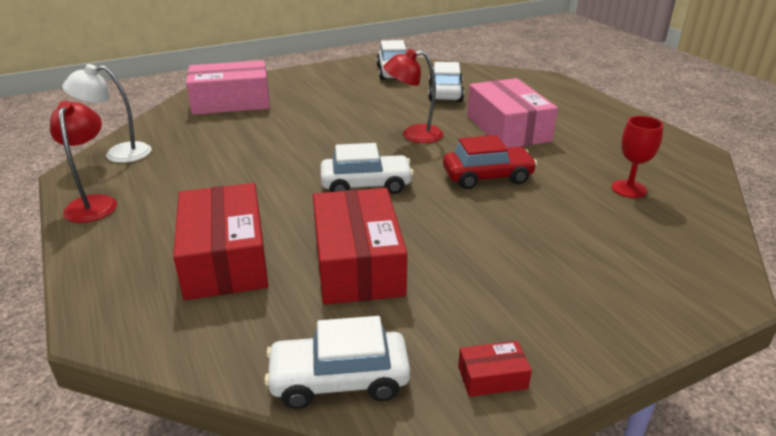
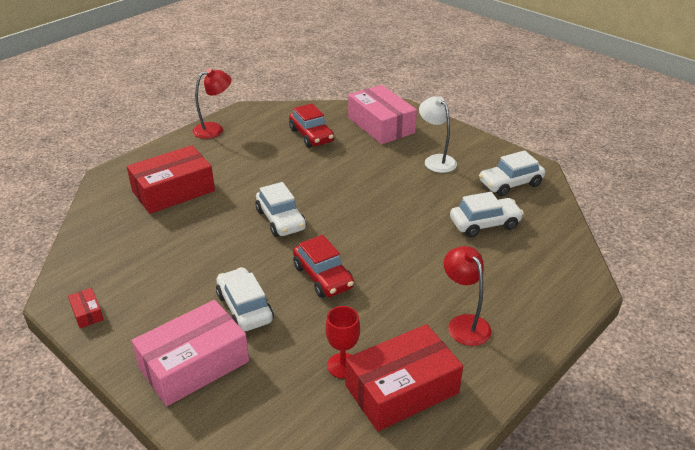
camera: 70 degrees right, 5 degrees up
(118, 154) = (275, 114): white lamp -> white lamp (436, 160)
(203, 140) = (311, 136): none -> red car
(339, 380) = (79, 258): white car -> white car (244, 308)
(358, 263) = (182, 240): red box -> red box (402, 389)
(413, 135) = (378, 224): red lamp -> red lamp (464, 323)
(508, 128) = (427, 275): pink box -> pink box (194, 364)

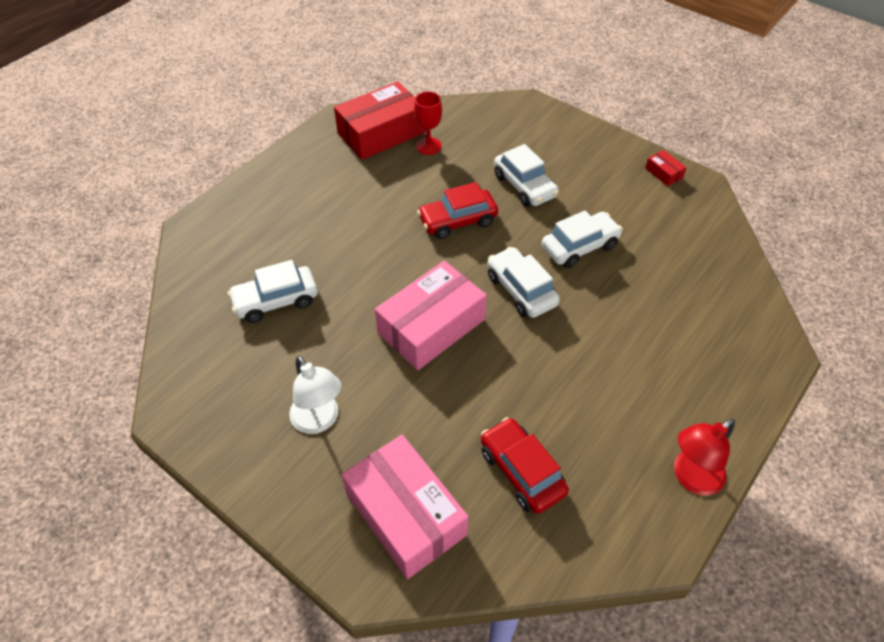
camera: 175 degrees right, 15 degrees up
(173, 191) = (675, 329): red box -> none
(194, 364) = (548, 140): pink box -> pink box (431, 326)
(323, 277) = (457, 221): red car -> red car turned 75 degrees counterclockwise
(464, 323) = (323, 184): red lamp -> none
(510, 184) = (221, 375): white car -> white car (580, 247)

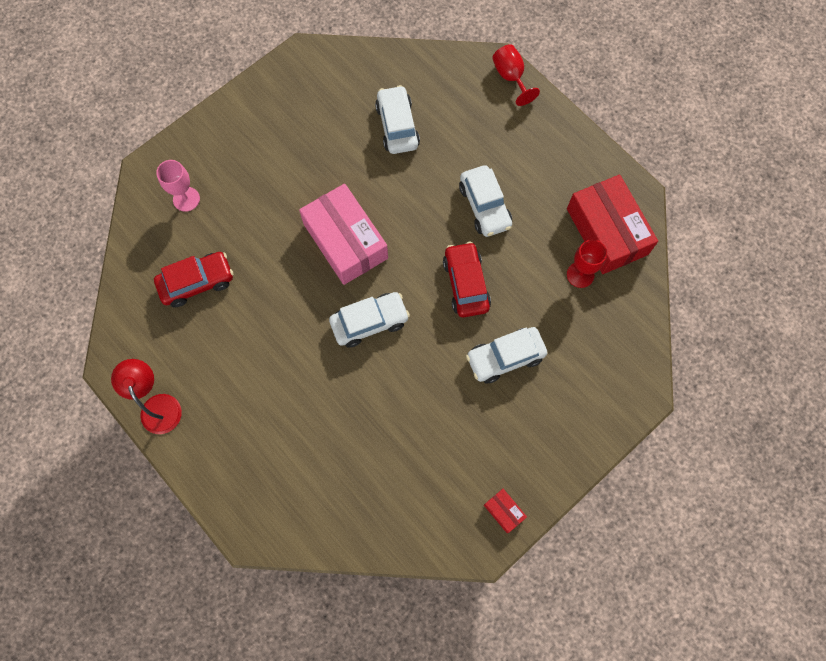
camera: 100 degrees right, 20 degrees up
(209, 213) = (510, 77): none -> red goblet
(319, 421) = (275, 150): white lamp -> none
(405, 514) = (186, 199): pink box -> pink goblet
(580, 247) = (412, 389): white car -> white car (484, 206)
(663, 173) = (504, 511): red box -> red box turned 75 degrees clockwise

